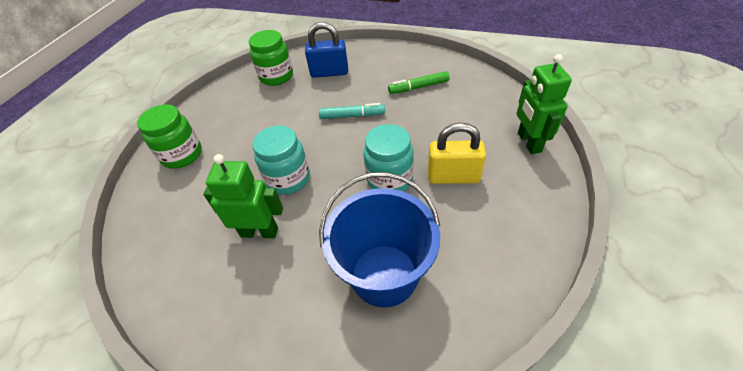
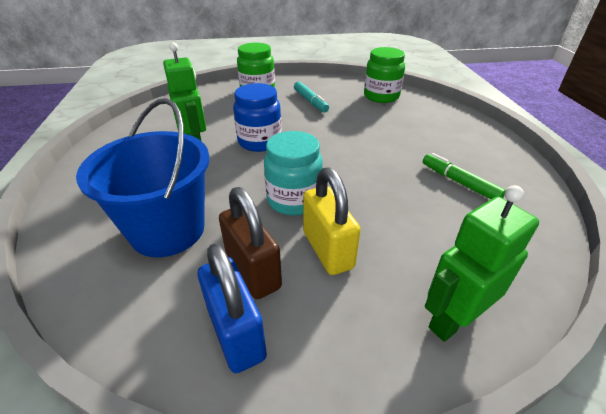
camera: 60 degrees right, 10 degrees down
(288, 179) = (259, 142): turquoise jar -> blue jar
(329, 72) = (417, 119): blue padlock -> blue padlock (236, 333)
(352, 116) = (366, 150): turquoise marker -> turquoise marker (310, 101)
(457, 224) = (253, 271): none -> brown padlock

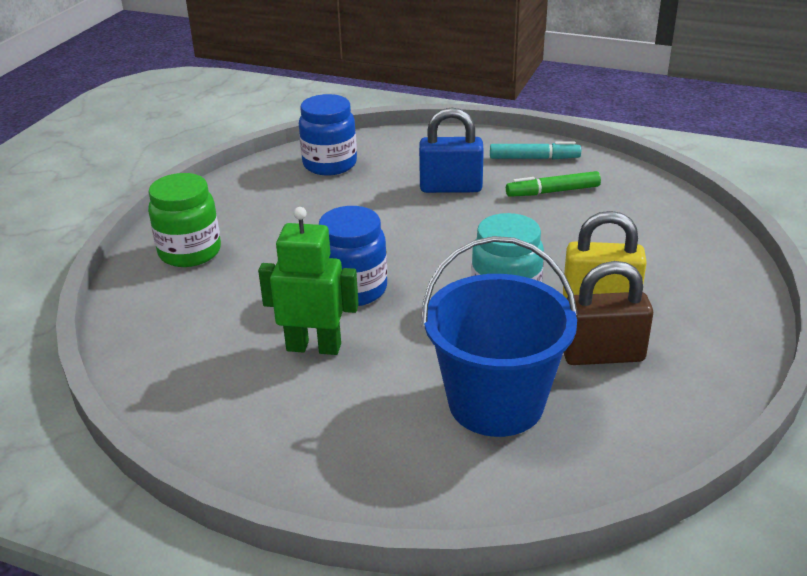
camera: 60 degrees left, 5 degrees down
(236, 333) = (676, 383): blue padlock -> blue padlock (451, 187)
(310, 101) = (281, 218): turquoise marker -> turquoise marker (533, 158)
(381, 96) = (330, 164): green jar -> blue jar
(452, 320) = (715, 268): green robot -> none

